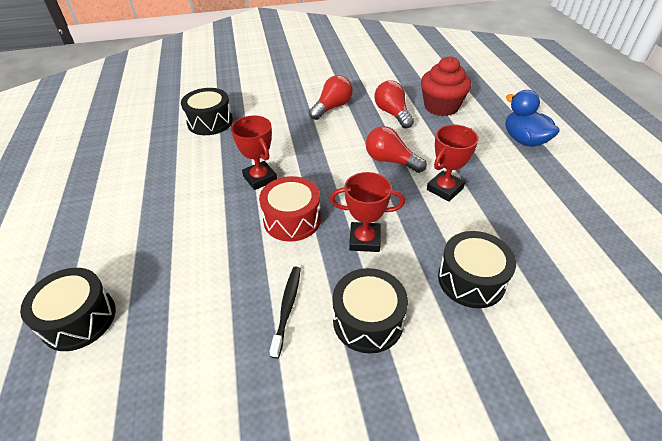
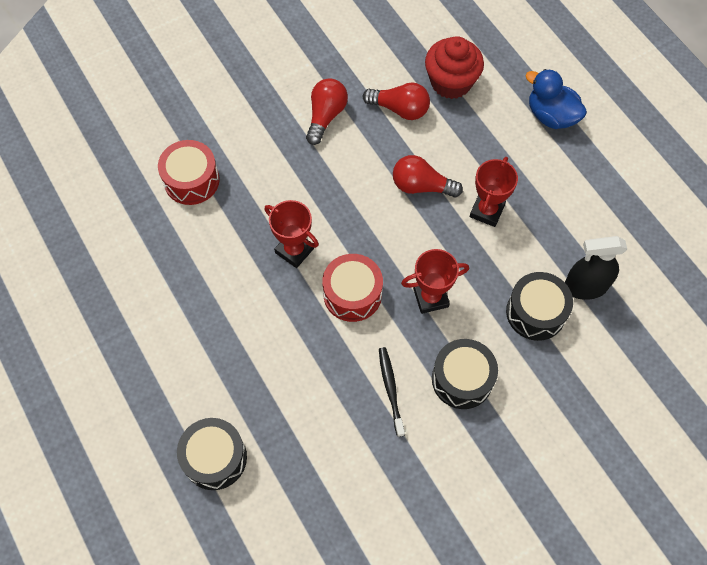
camera: 20 degrees left, 20 degrees up
(210, 122) = (191, 180): black drum -> red drum
(392, 114) = (399, 109): red light bulb -> red light bulb turned 150 degrees clockwise
(533, 271) = (585, 287): none -> black spray bottle

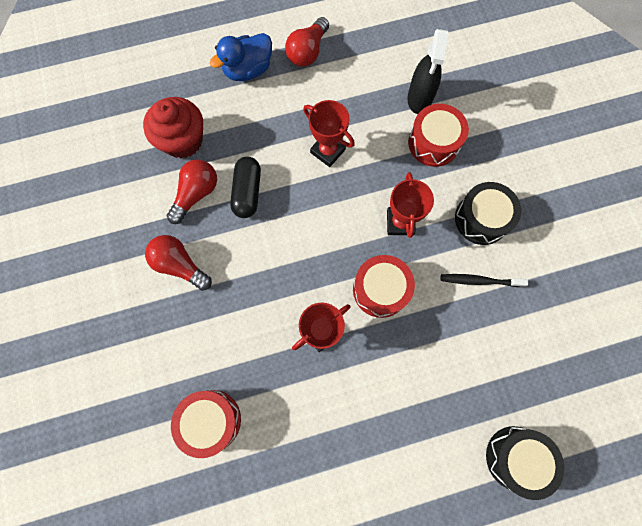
camera: 75 degrees left, 10 degrees up
(416, 151) = (247, 192): none -> black capsule
(421, 186) = (286, 198): red light bulb -> red light bulb (308, 51)
(535, 312) = (433, 143): black drum -> red drum

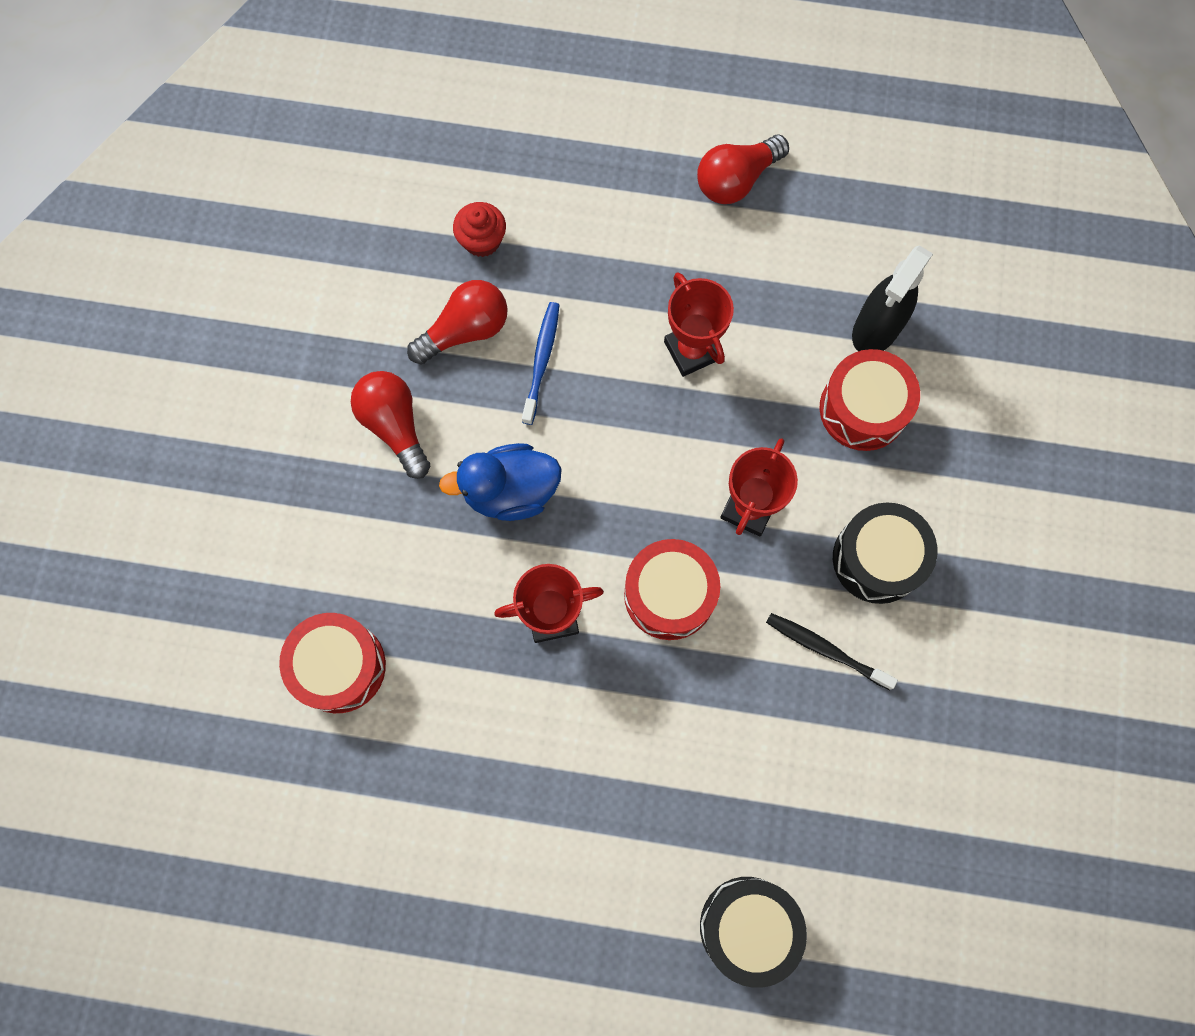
camera: 25 degrees right, 0 degrees up
(182, 140) = (482, 240): red cupcake -> red cupcake, size x0.57
(247, 192) = (541, 361): black capsule -> blue toothbrush
(248, 70) = (630, 171): blue duck -> blue duck (510, 491)

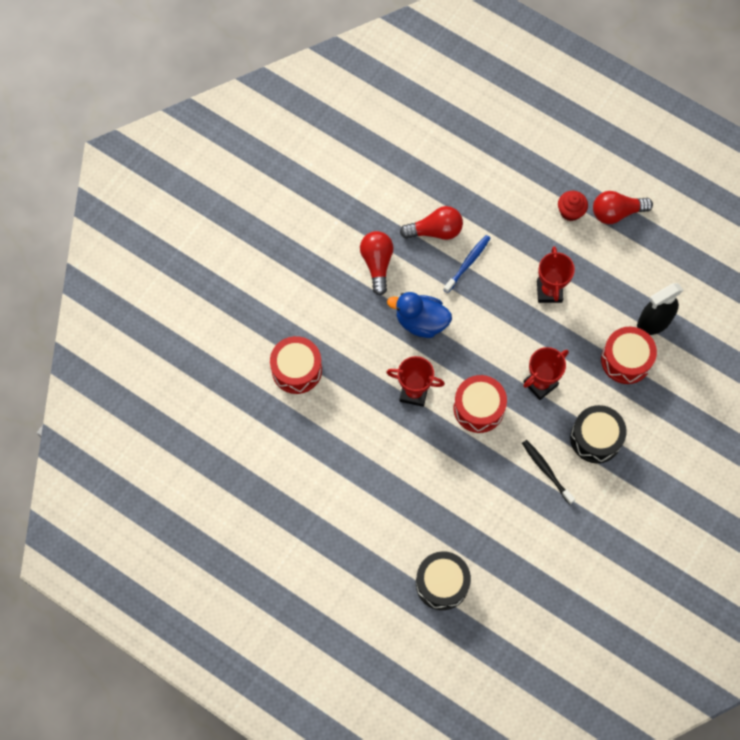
camera: 25 degrees right, 5 degrees down
(482, 240) = (465, 188): red cupcake -> red cupcake (570, 211)

